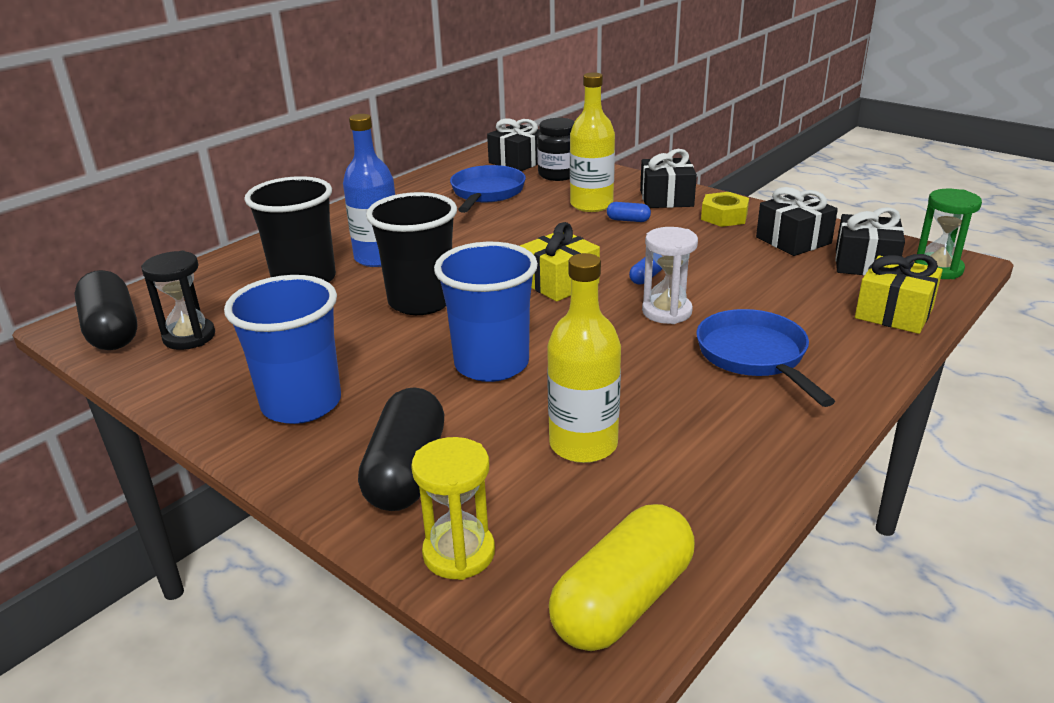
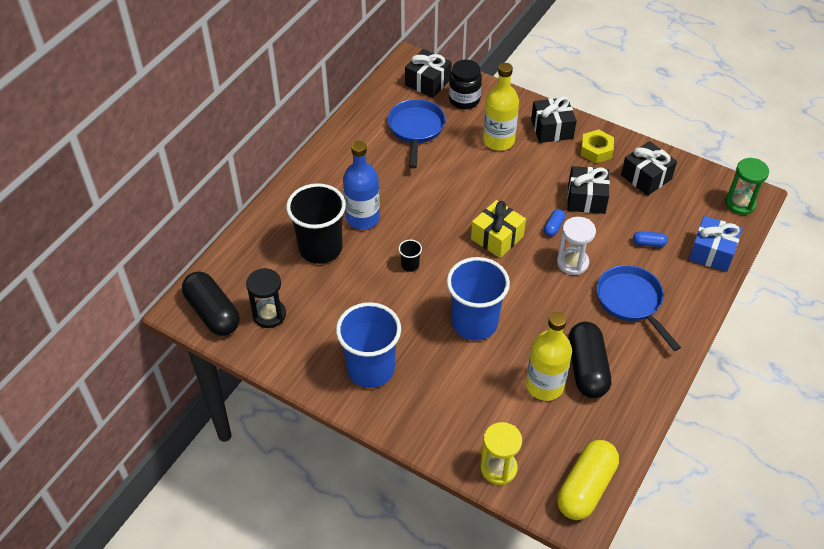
camera: 10 degrees left, 20 degrees up
(406, 471) = (452, 416): black capsule -> black capsule (587, 368)
(421, 301) = (410, 265): black cup -> black cup, size x0.40
(628, 220) = (529, 159): blue capsule -> blue capsule (648, 243)
(865, 263) = (694, 200): black gift -> black gift (586, 199)
(894, 313) = (712, 252): yellow gift -> blue gift

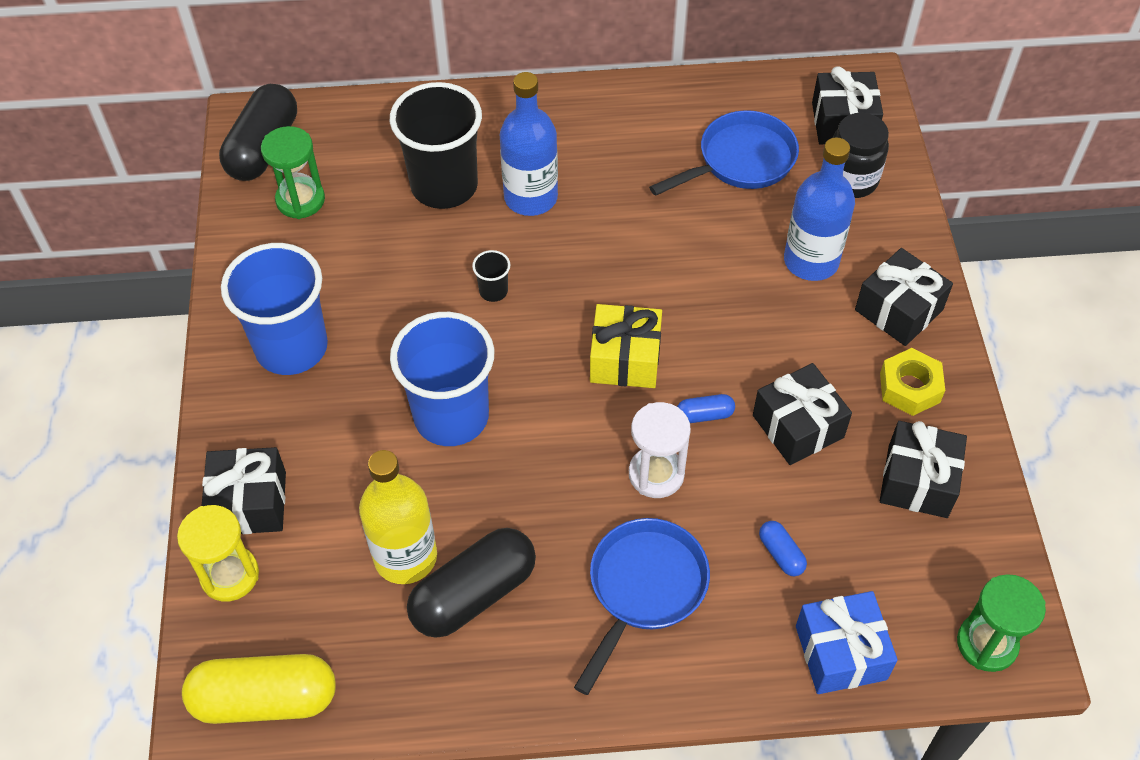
camera: 55 degrees right, 5 degrees up
(269, 315) = (300, 200): black hourglass -> green hourglass
(459, 437) = (249, 503): none -> black gift
(498, 141) = (811, 261): yellow bottle -> blue bottle

